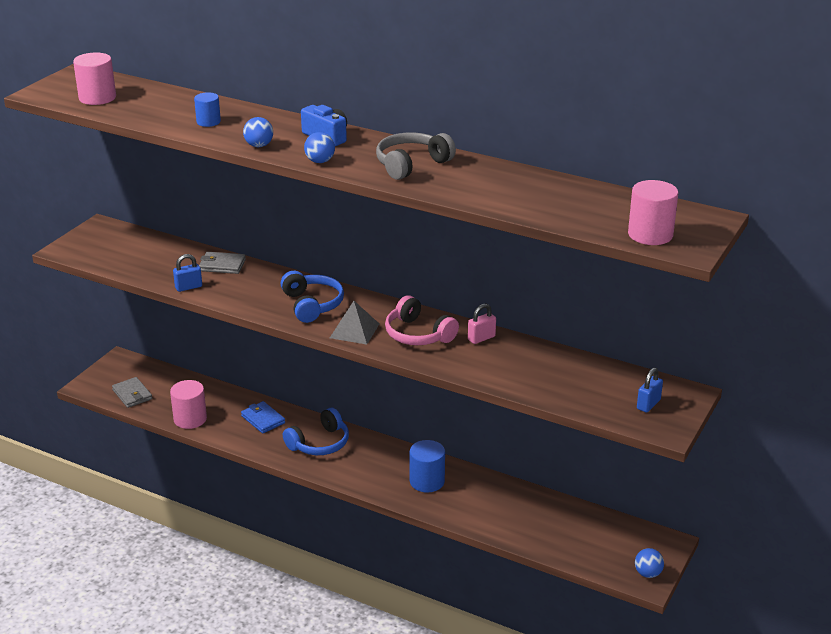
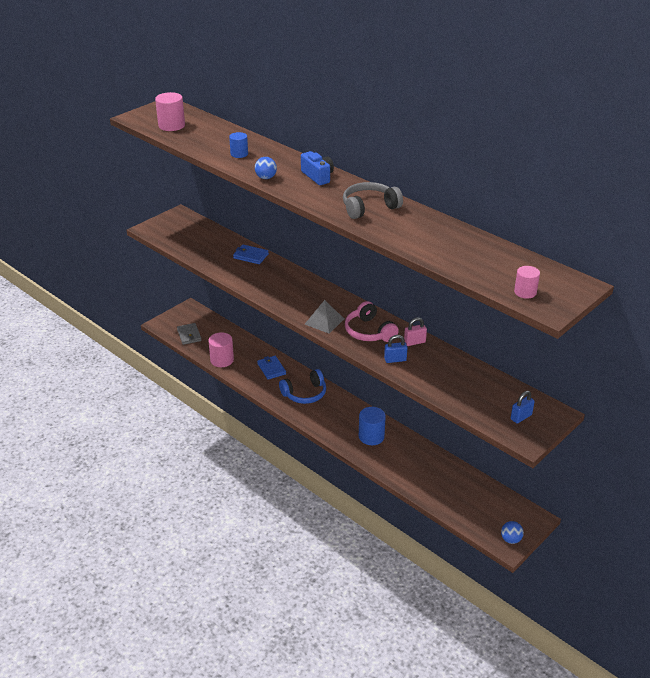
camera: 15 degrees right, 5 degrees up
(188, 287) = (221, 269): blue padlock -> blue padlock (395, 360)
(222, 265) = (250, 256): grey wallet -> blue wallet
(312, 305) = (302, 296): blue headphones -> none
(320, 161) = (303, 196): blue ball -> none
(650, 234) = (525, 292): pink cylinder -> pink cylinder, size x0.63

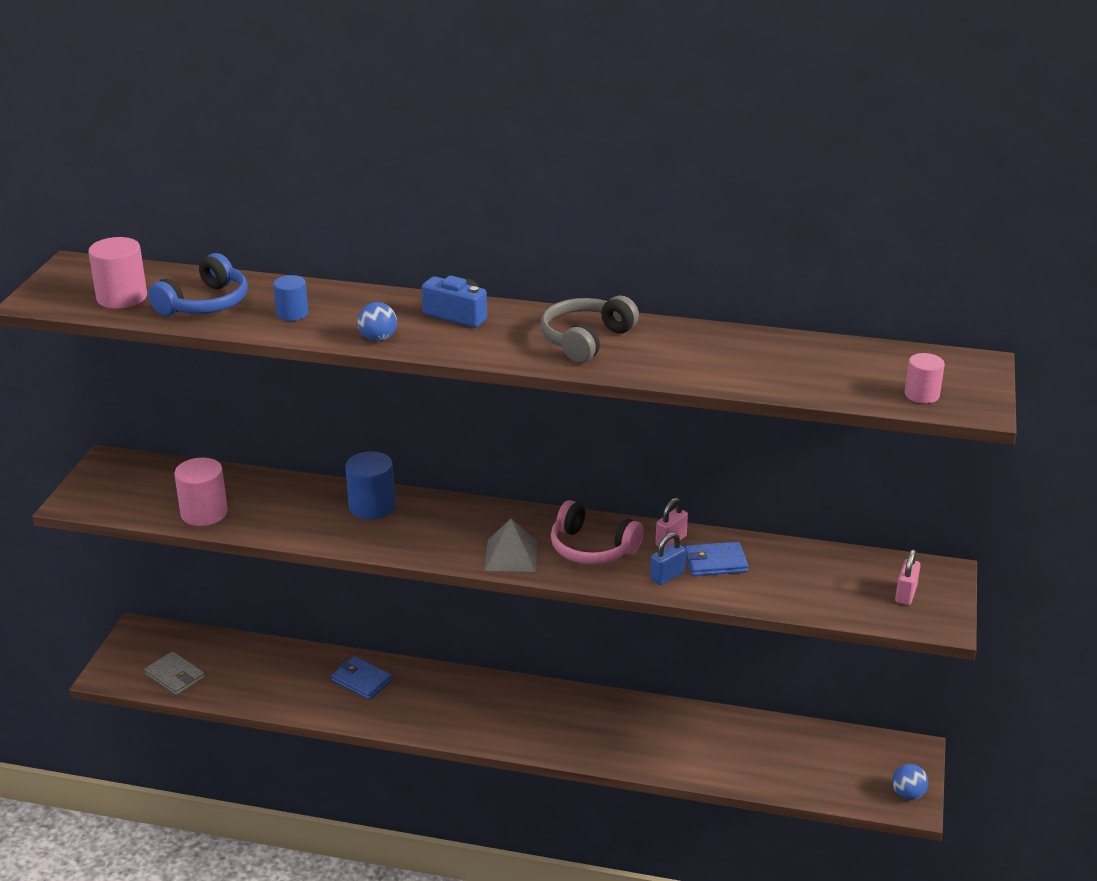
camera: 30 degrees left, 5 degrees down
(222, 360) = (266, 696): pink cylinder -> pink cylinder (204, 513)
(250, 256) = (299, 493): blue wallet -> blue wallet (715, 562)
(305, 394) = (447, 700): blue headphones -> blue headphones (205, 304)
(371, 436) = (601, 726): blue cylinder -> blue cylinder (372, 506)
(521, 417) = (905, 594): blue padlock -> pink padlock

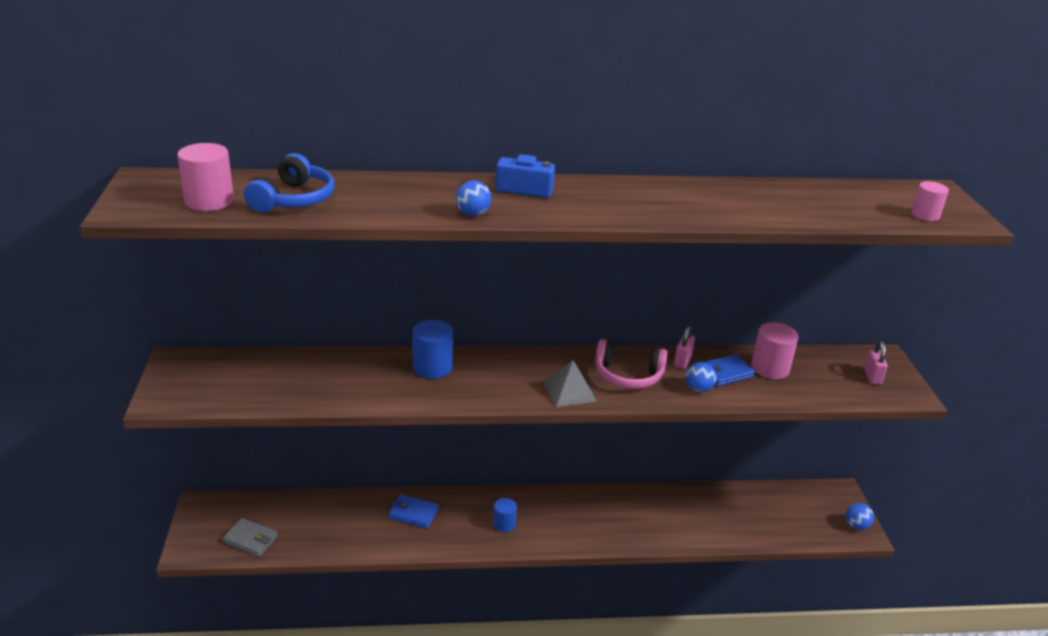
camera: 20 degrees left, 0 degrees up
(204, 513) = (288, 393): pink cylinder -> pink cylinder (770, 368)
(292, 314) = (380, 201): blue cylinder -> blue cylinder (504, 524)
(585, 340) = (644, 199): grey headphones -> none
(667, 576) = (698, 389): blue padlock -> blue ball

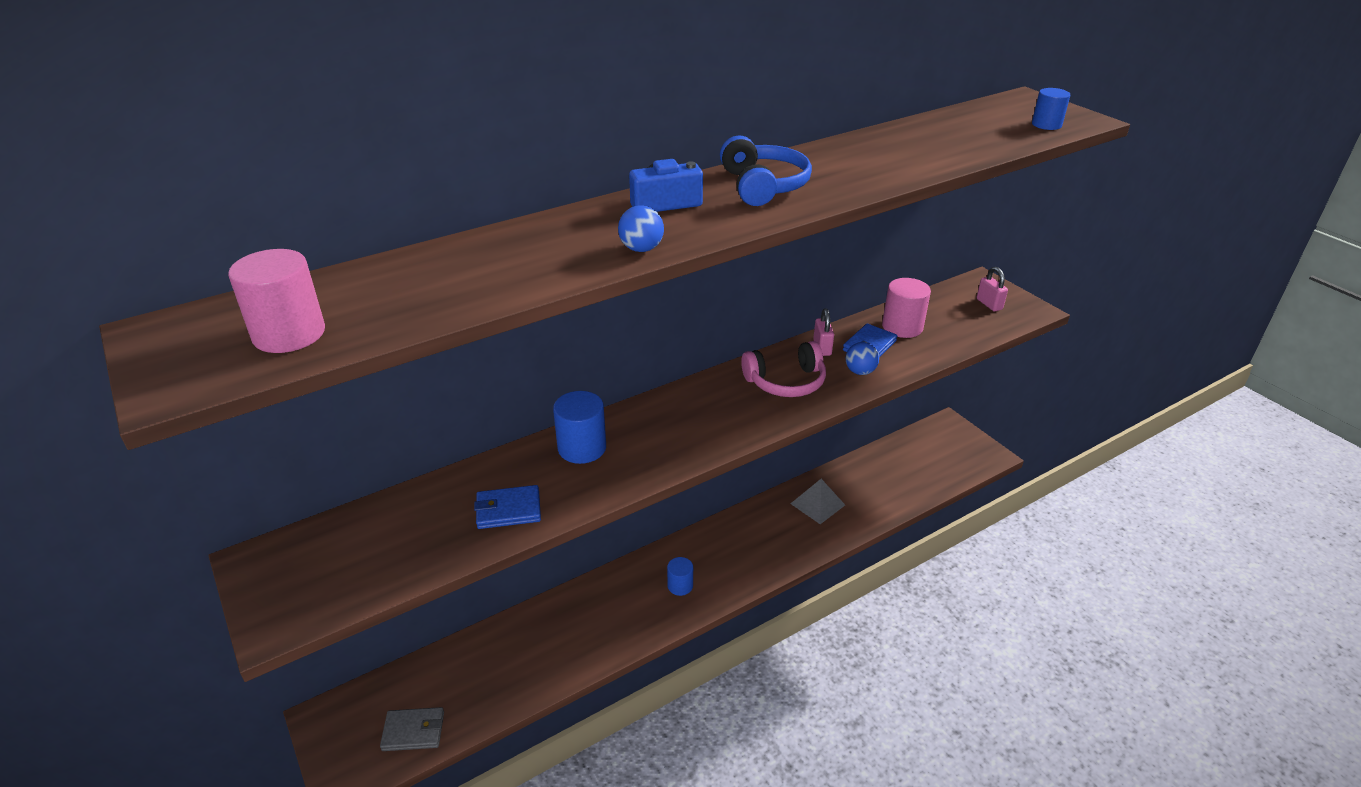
camera: 25 degrees left, 5 degrees up
(294, 199) = (405, 296): blue headphones -> blue headphones (763, 186)
(413, 513) = (579, 616): blue wallet -> blue wallet (508, 510)
(569, 391) = (745, 420): grey pyramid -> grey pyramid (817, 504)
(856, 526) = (981, 450): blue ball -> none
(925, 215) = (1046, 125): pink cylinder -> blue cylinder

